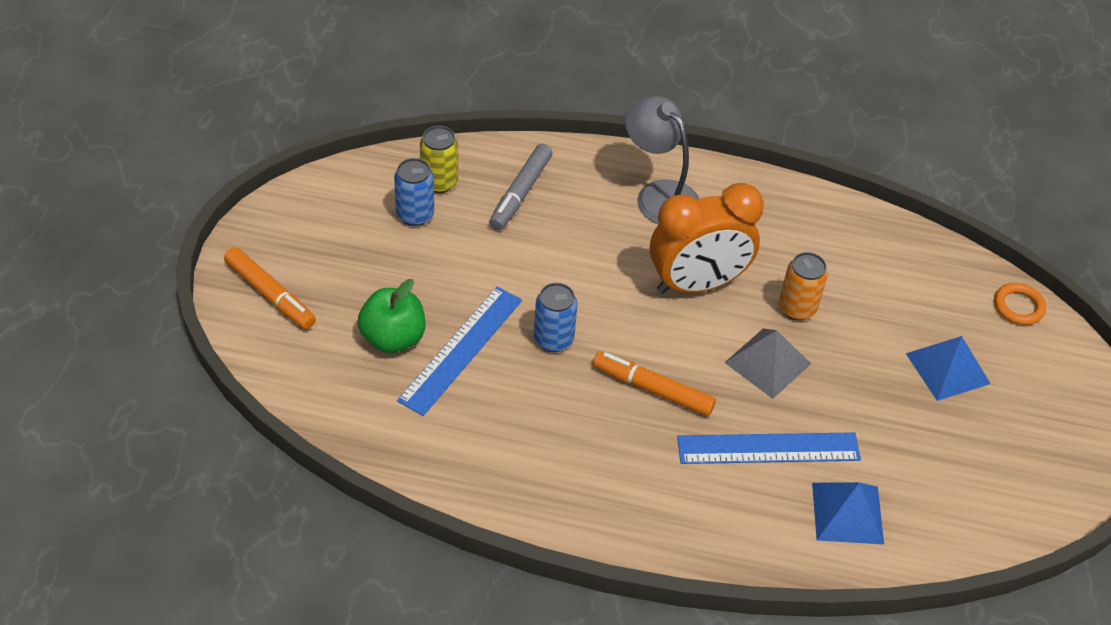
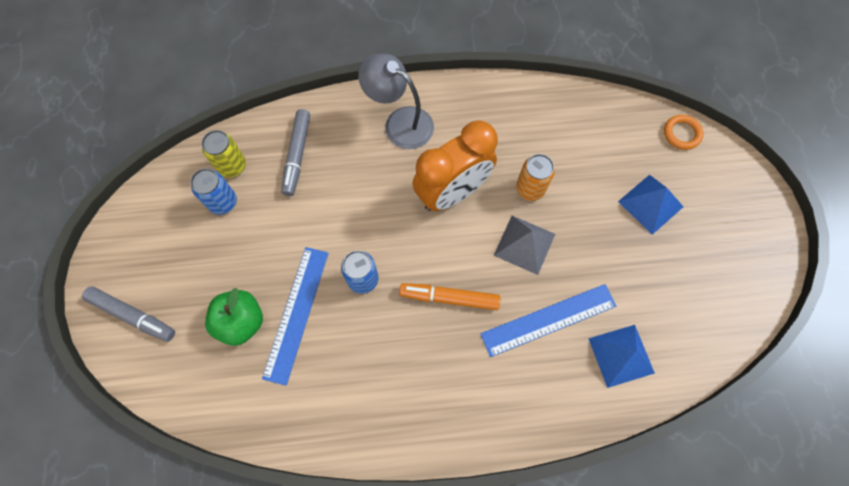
camera: 15 degrees left, 20 degrees up
(270, 294) = (132, 315): orange marker -> grey marker

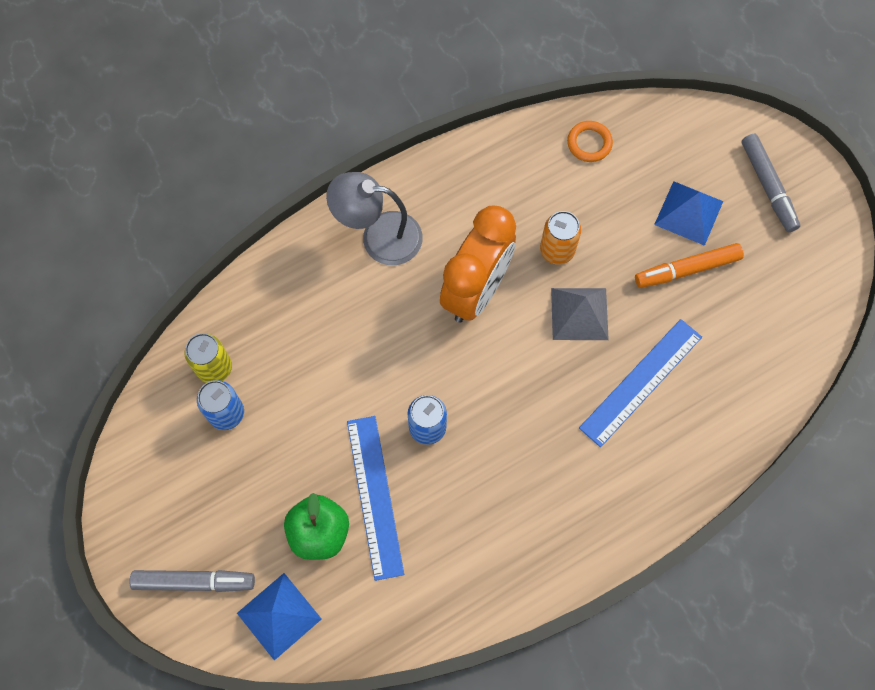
camera: 25 degrees left, 0 degrees up
(297, 155) = (282, 324): grey marker -> grey marker (768, 186)
(449, 298) = (529, 405): orange marker -> orange marker (687, 269)
(621, 355) = (729, 385): blue pyramid -> blue pyramid (279, 616)
(681, 134) = (687, 121): orange ring -> orange ring (589, 143)

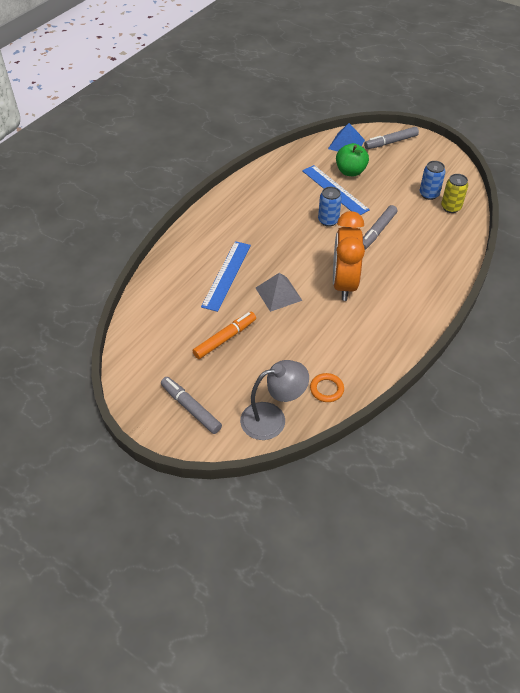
camera: 155 degrees right, 20 degrees down
(364, 369) = (377, 231): none -> grey marker
(379, 236) = (417, 289): grey lamp -> grey lamp (272, 418)
(557, 250) = (310, 320): orange can -> none
(688, 212) = (238, 371): blue pyramid -> none

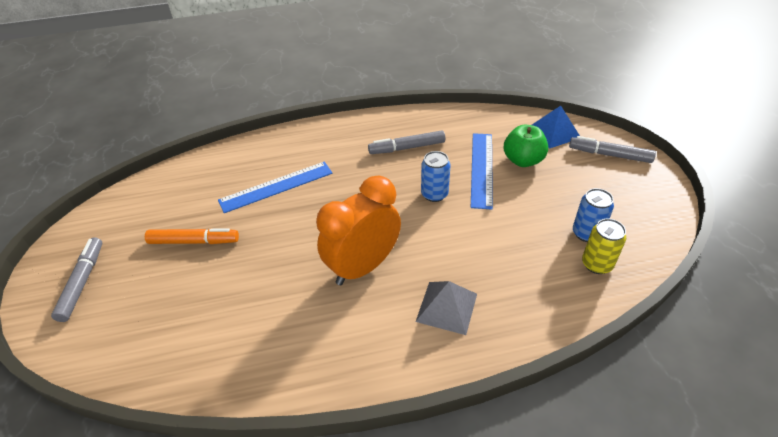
camera: 45 degrees right, 5 degrees down
(272, 418) = (115, 349): grey lamp -> none
(278, 294) = (292, 233): grey pyramid -> grey pyramid (446, 307)
(326, 389) = (195, 363): orange ring -> none
(377, 231) = (471, 236): grey marker -> grey marker (407, 148)

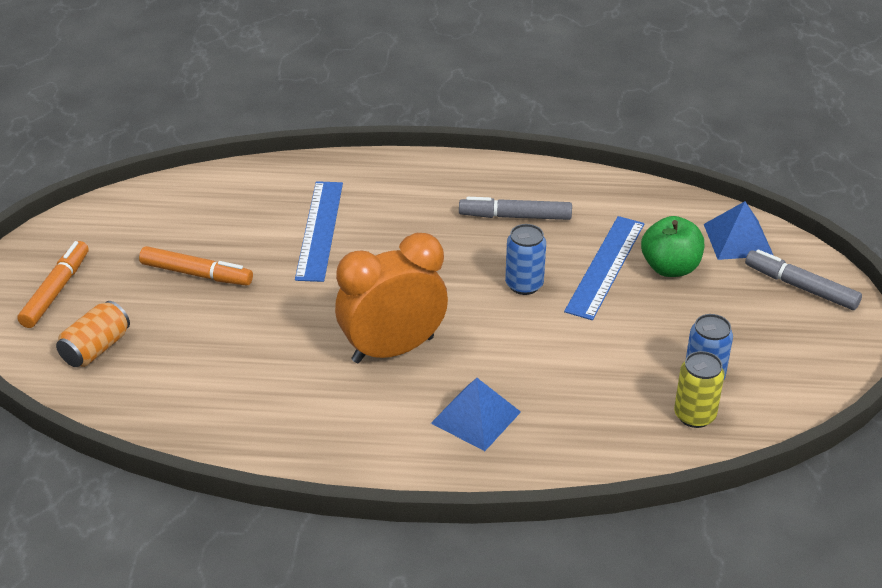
camera: 15 degrees right, 5 degrees down
(82, 282) = (56, 291): grey marker -> orange marker
(126, 326) = (96, 348): none -> orange can
(276, 187) = (320, 230): blue ruler -> blue ruler turned 75 degrees counterclockwise
(446, 307) = (475, 417): grey pyramid -> blue pyramid

